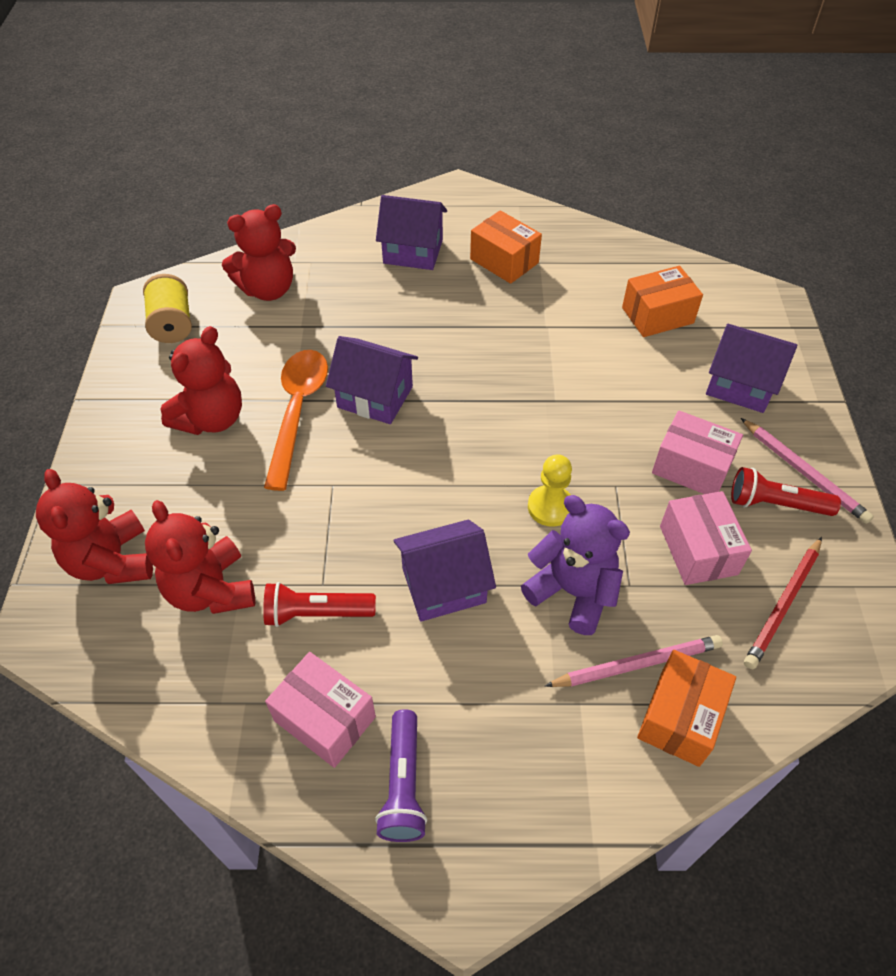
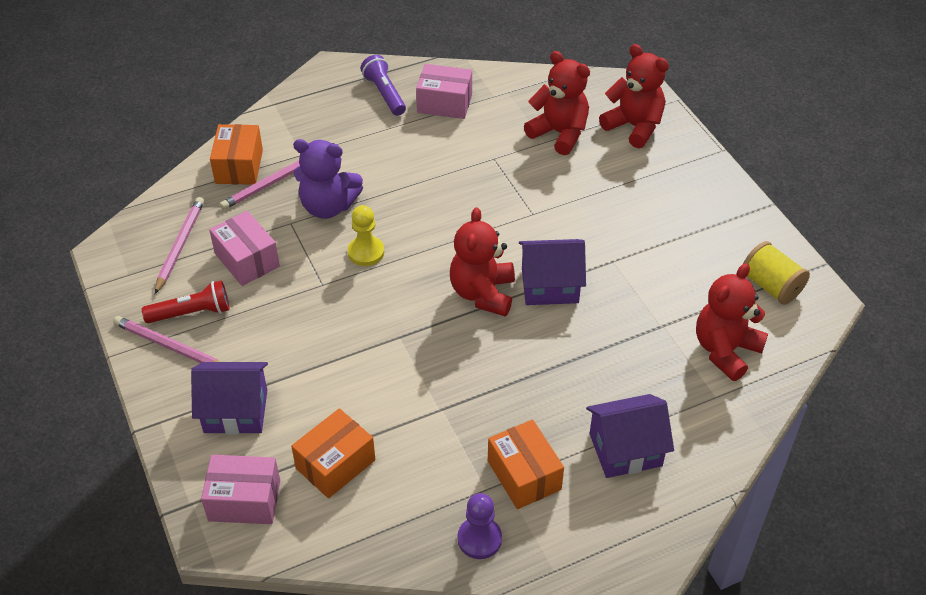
camera: 155 degrees right, 5 degrees down
(211, 419) = (659, 225): red teddy bear -> red teddy bear (482, 293)
(298, 411) = (601, 253): orange spoon -> none
(316, 613) = (485, 144): red flashlight -> none
(444, 585) = (415, 182): purple house -> none
(504, 261) = (524, 475): orange box -> orange box turned 45 degrees clockwise
(562, 236) = (479, 539): none -> purple pawn
(691, 467) = (265, 319): pink box -> pink box (244, 500)
(783, 604) = (180, 246): red pencil -> pink pencil

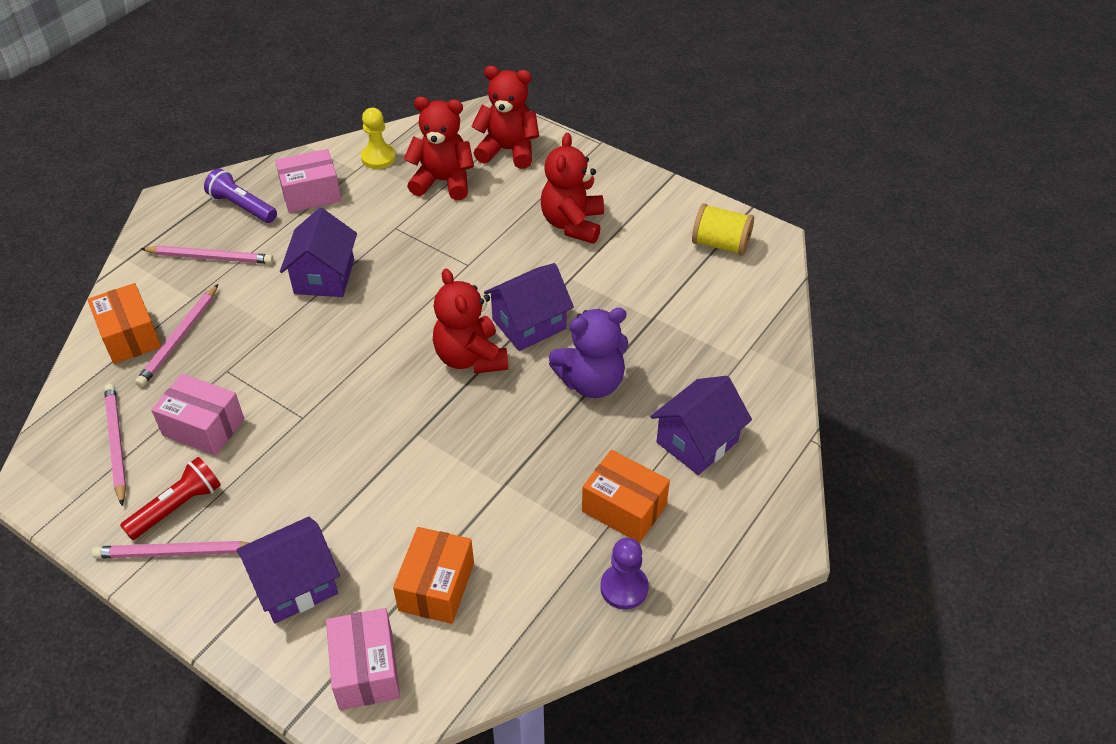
camera: 30 degrees left, 0 degrees up
(244, 500) = (366, 670): pink box -> pink box turned 75 degrees counterclockwise
(328, 206) = (256, 338): purple teddy bear -> purple teddy bear (591, 382)
(335, 126) = (210, 257): none -> pink pencil
(366, 252) = (327, 367): yellow pawn -> yellow pawn (378, 157)
(411, 177) = (324, 276): none -> purple house
(725, 350) = (721, 316): red teddy bear -> red teddy bear (572, 224)

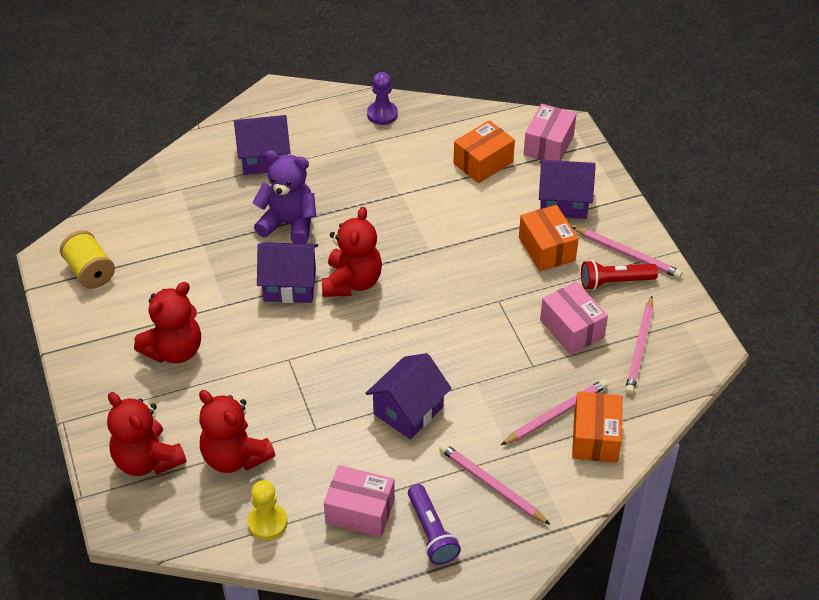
camera: 145 degrees left, 0 degrees up
(624, 508) = (344, 148): orange box -> orange box (546, 249)

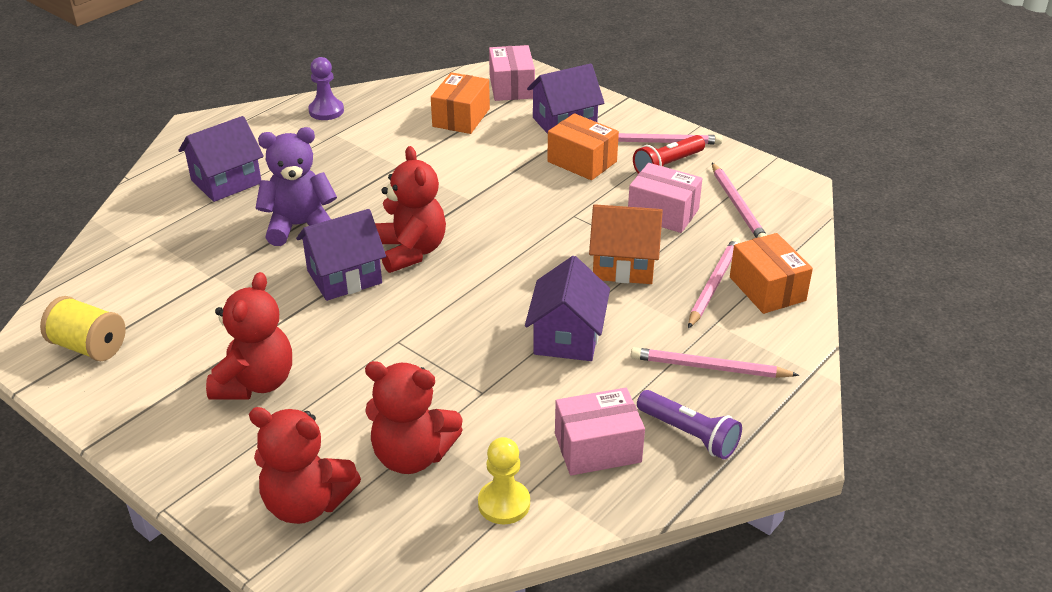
camera: 30 degrees left, 10 degrees down
(500, 365) = (623, 265): none -> orange house

